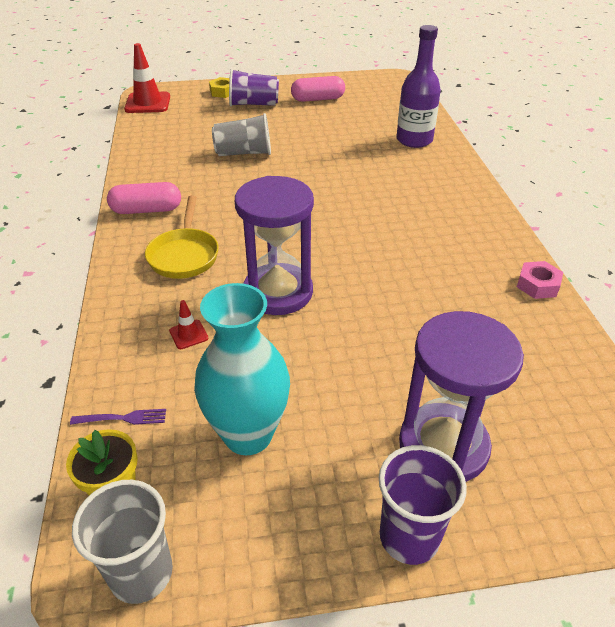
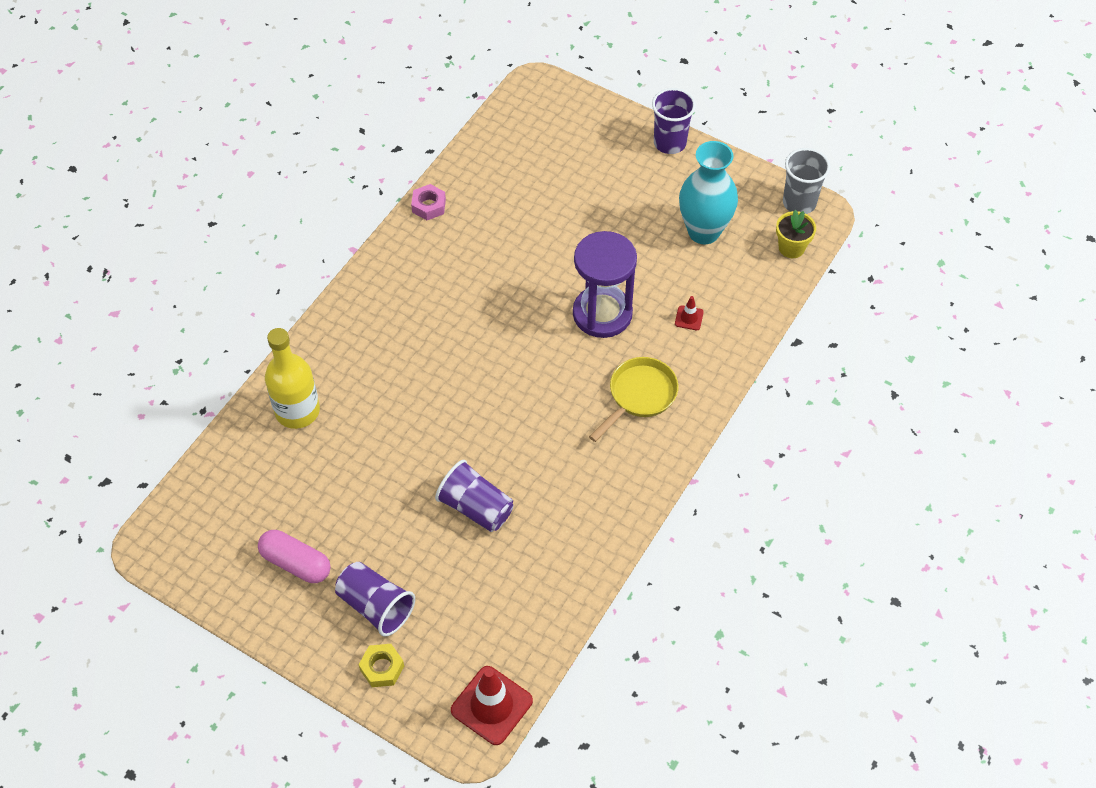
camera: 140 degrees left, 15 degrees up
(123, 418) = (765, 284): purple fork -> none
(146, 210) = (631, 476): pink capsule -> none
(244, 153) = (476, 507): grey cup -> purple cup
(414, 140) = (297, 411): purple bottle -> yellow bottle
(443, 446) = (610, 164): purple hourglass -> none

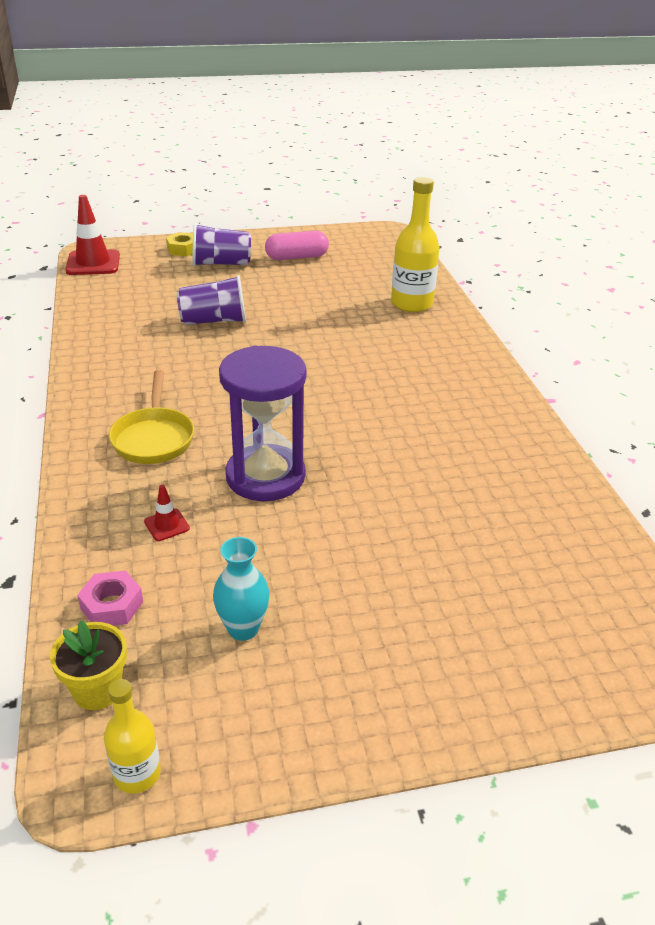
camera: 135 degrees right, 20 degrees down
(429, 206) = (555, 462): pink nut -> pink nut (112, 605)
(669, 143) = (425, 724): purple cup -> none
(703, 231) = (243, 629): turquoise vase -> turquoise vase, size x0.56
(799, 203) = (137, 773): grey cup -> yellow bottle

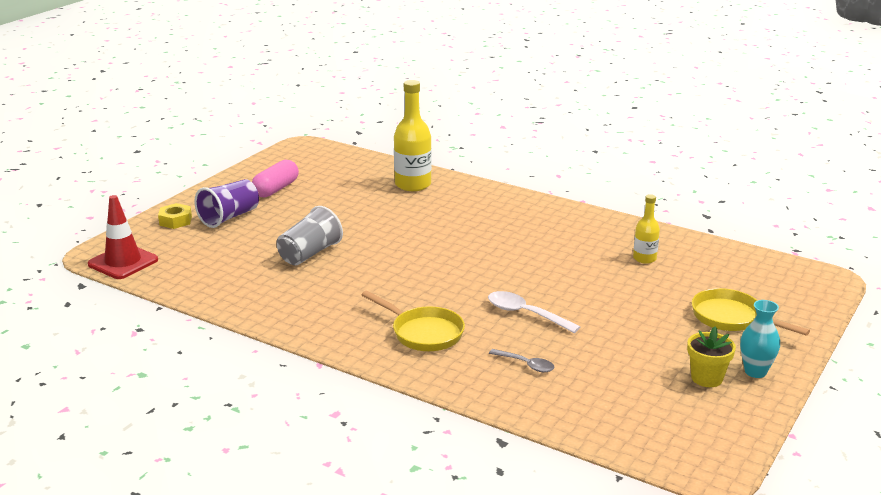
camera: 45 degrees left, 10 degrees down
(97, 690) = (646, 442): yellow flower pot -> yellow flower pot (706, 378)
(112, 605) = (578, 411): pink nut -> none
(137, 773) = (724, 452): yellow bottle -> yellow bottle (644, 258)
(167, 525) = (526, 365): red traffic cone -> grey spoon
(214, 321) = (309, 254): purple cup -> grey cup
(243, 629) = (653, 378): turquoise vase -> turquoise vase (755, 372)
(265, 476) = (525, 314): purple hourglass -> white spoon
(460, 628) = (731, 318): none -> yellow pan

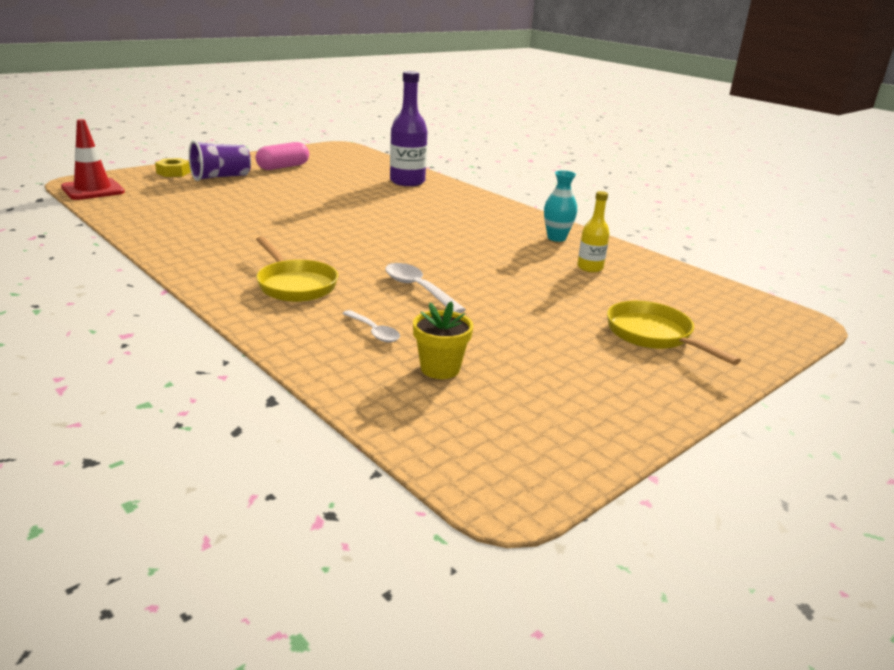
camera: 15 degrees right, 0 degrees up
(309, 254) = (258, 210): grey cup -> none
(413, 184) = (407, 182): yellow bottle -> purple bottle
(526, 365) = (374, 332): grey spoon -> white spoon
(706, 378) = (578, 387): yellow flower pot -> yellow flower pot (440, 369)
(755, 372) = (647, 394): turquoise vase -> turquoise vase (556, 238)

